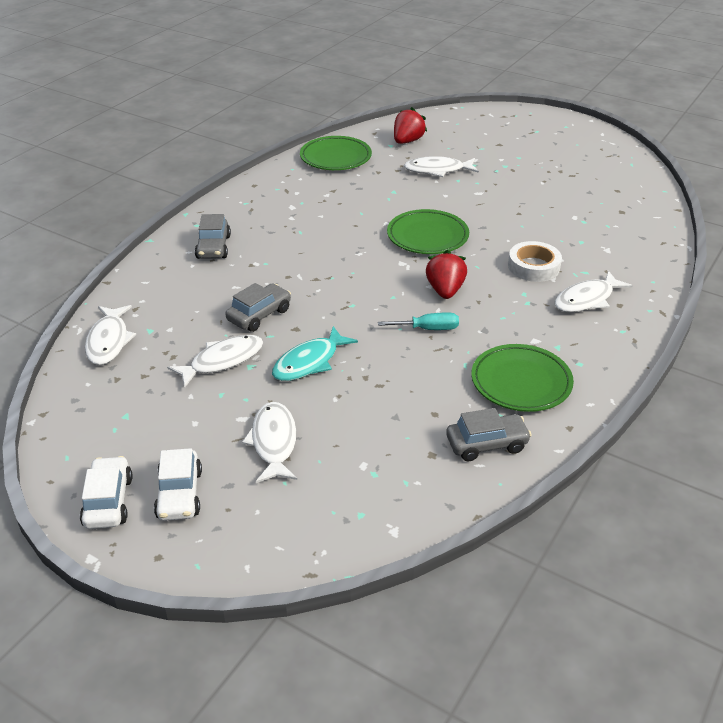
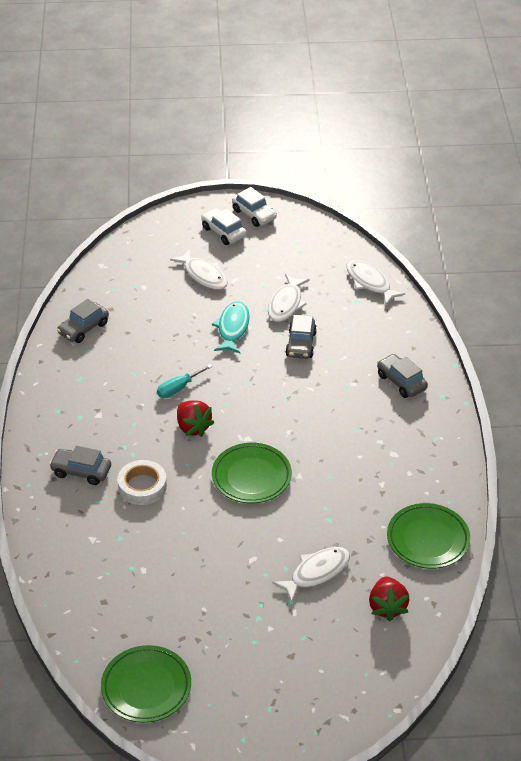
camera: 145 degrees right, 5 degrees up
(521, 382) = (88, 377): green plate -> green plate (146, 687)
(587, 299) = (81, 471): white fish -> grey car

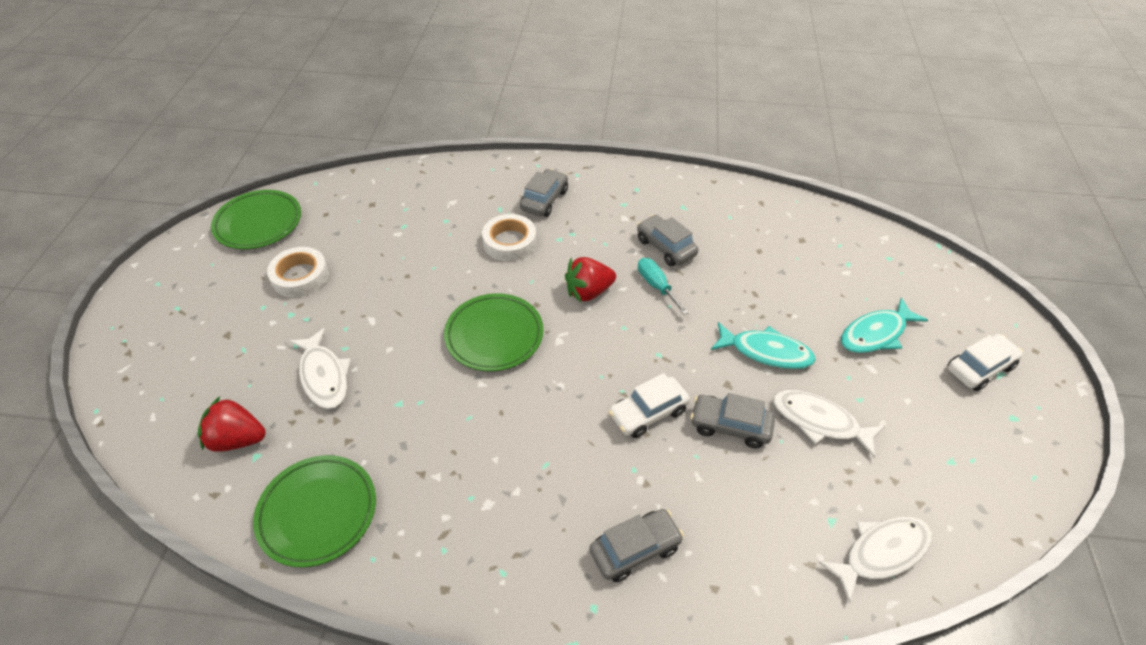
camera: 100 degrees right, 5 degrees up
(83, 328) = (766, 215): grey car -> grey car (666, 247)
(203, 275) = (876, 334): white fish -> turquoise fish
(212, 626) = (300, 276): none -> white tape
(254, 214) = (1034, 412): white car -> white car (648, 413)

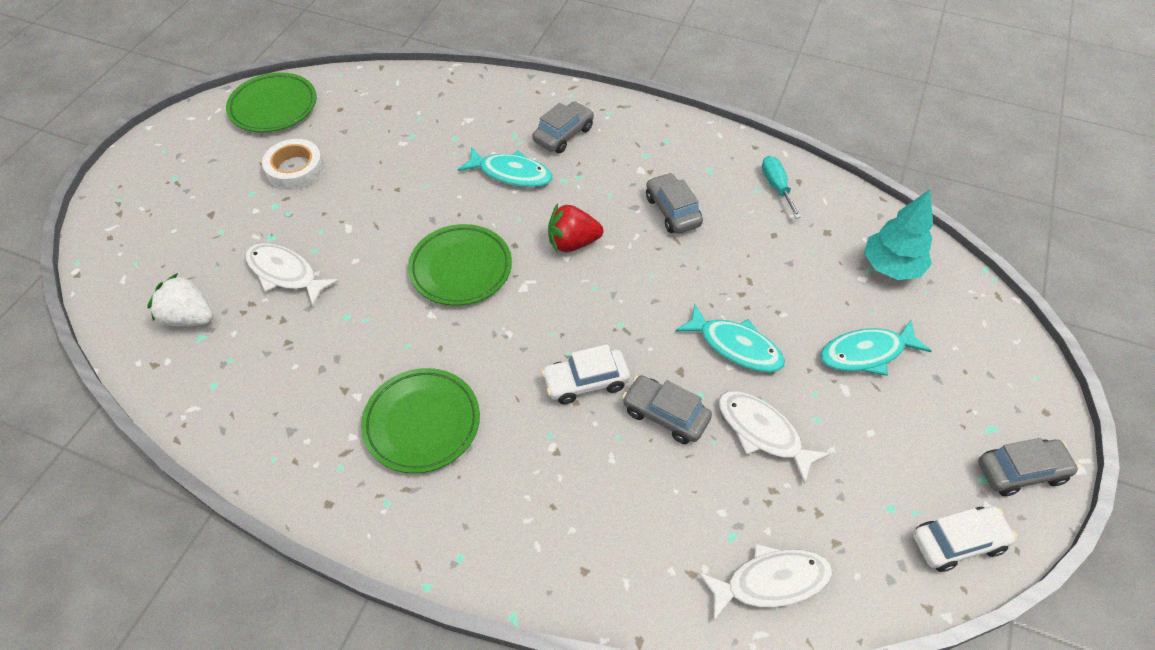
camera: 15 degrees right, 5 degrees up
(237, 439) = (189, 318): red strawberry -> white strawberry
(318, 512) = (238, 404): green plate -> green plate (422, 423)
(324, 376) = (285, 274): white fish -> white fish turned 135 degrees clockwise
(509, 242) = (511, 173): white tape -> turquoise fish
(635, 549) = (520, 513): grey car -> grey car (1020, 471)
(656, 286) = (646, 251): turquoise screwdriver -> turquoise screwdriver (776, 187)
(865, 258) = (891, 267): none -> turquoise tree
(980, 368) = (970, 417): white car -> white car (957, 542)

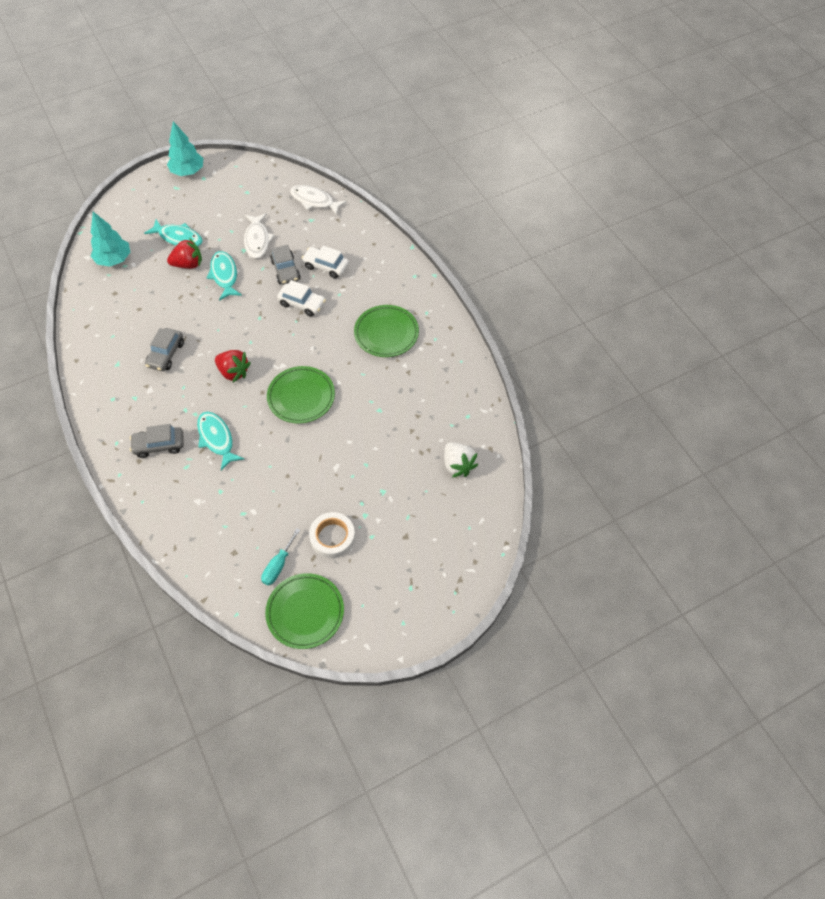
camera: 140 degrees left, 5 degrees up
(285, 274) = (391, 459): white fish -> none
(776, 187) = (101, 330): turquoise screwdriver -> turquoise screwdriver (278, 565)
(800, 327) = (188, 264): none -> red strawberry
(957, 542) = (240, 171): white car -> white car (326, 266)
(1020, 471) = (188, 172): grey car -> turquoise tree

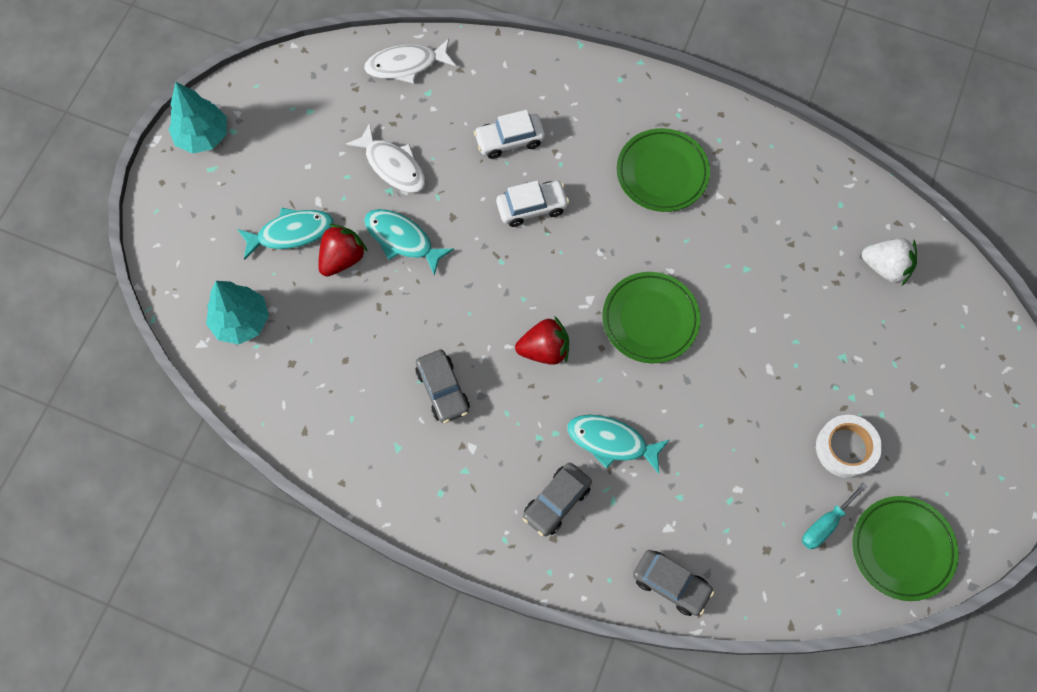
camera: 40 degrees left, 10 degrees up
(278, 565) = (825, 524): turquoise screwdriver -> turquoise screwdriver turned 60 degrees clockwise
(285, 270) = (468, 180): grey car -> grey car (671, 584)

